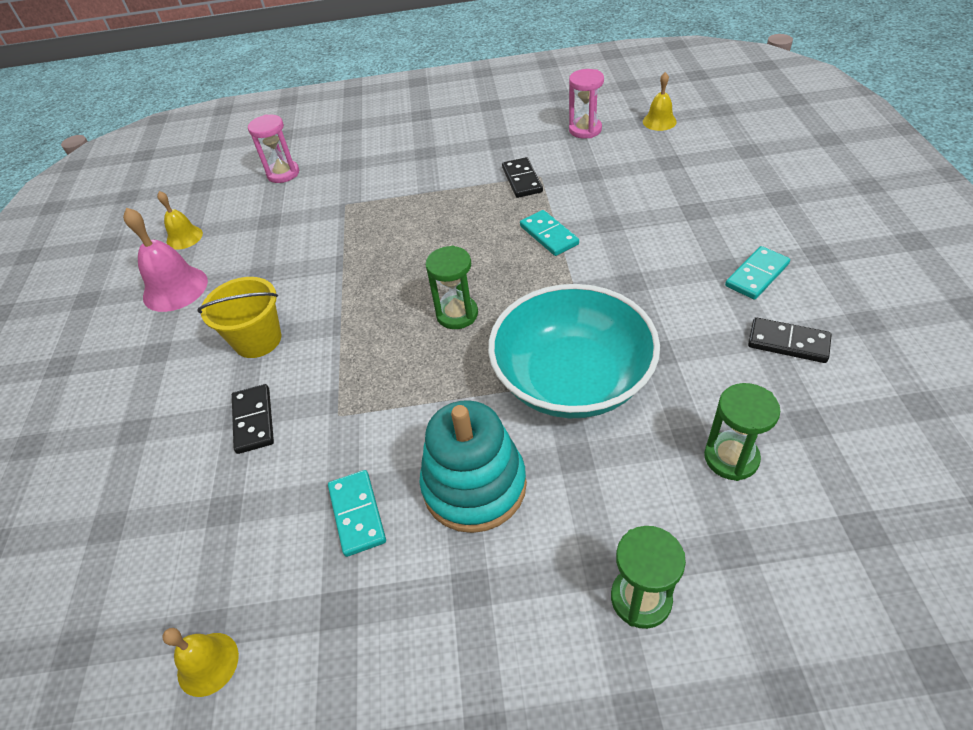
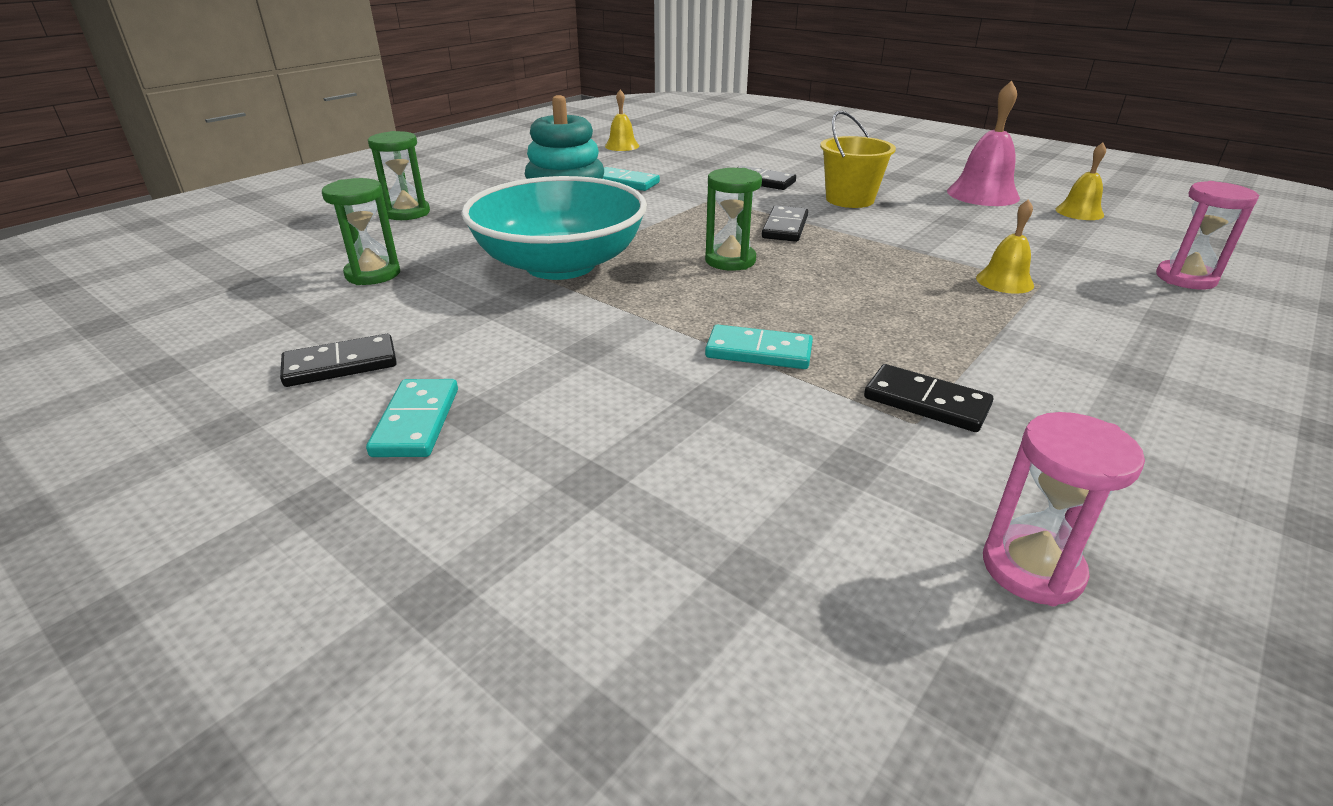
camera: 130 degrees right, 15 degrees down
(363, 331) = (785, 227): none -> black domino
(659, 121) = (934, 715): yellow bell -> yellow bell (1004, 281)

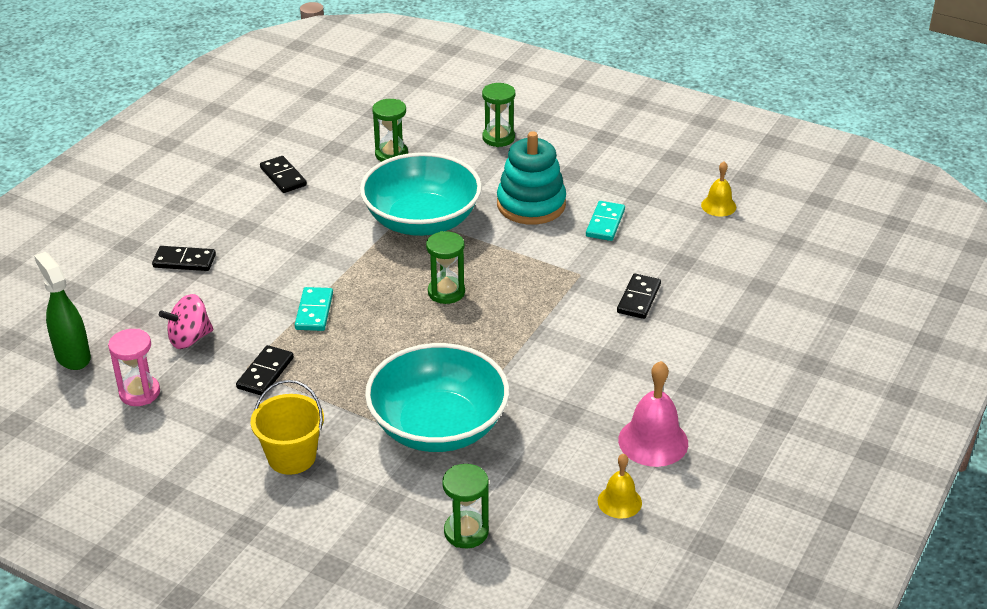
camera: 80 degrees right, 5 degrees up
(417, 422) = (235, 213): turquoise domino -> none
(785, 227) = (522, 316): black domino -> black domino (184, 261)
(832, 490) = (189, 338): none -> pink spinning top
(849, 199) = (605, 352): yellow bucket -> yellow bucket (292, 457)
(919, 717) = (72, 356): none -> green spray bottle
(1004, 281) = (438, 426): yellow bell -> turquoise bowl
(1185, 278) = (466, 532): pink hourglass -> green hourglass

